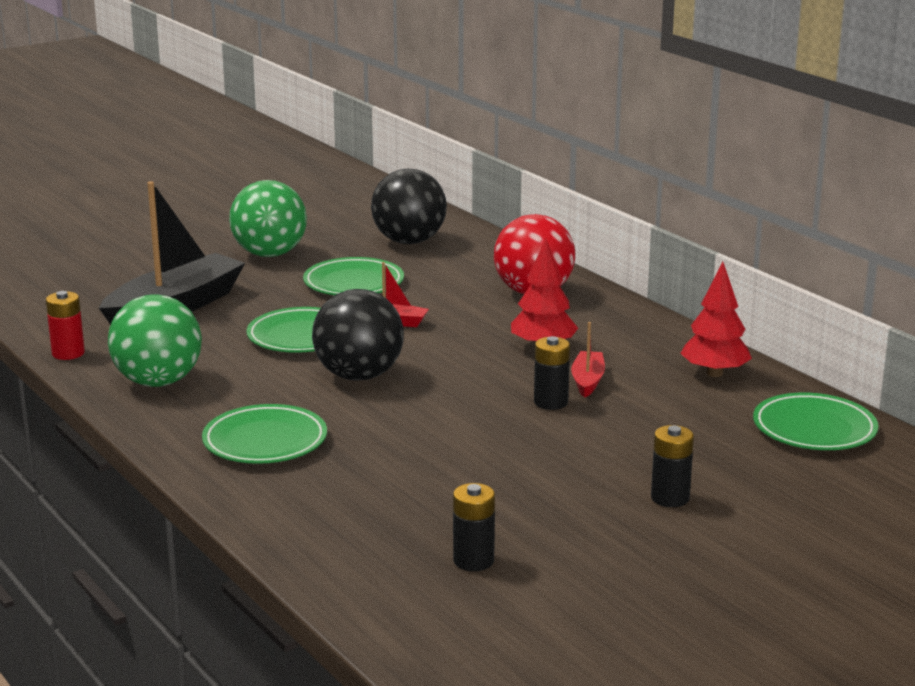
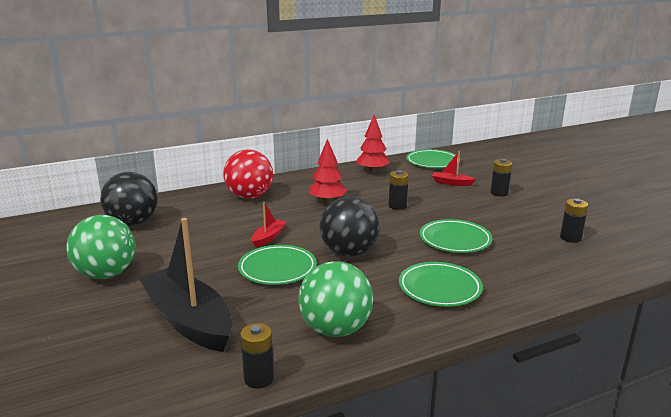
camera: 80 degrees left, 0 degrees up
(68, 353) = (259, 378): red battery -> black battery
(353, 283) = (194, 246): green plate -> green plate (455, 240)
(587, 381) = (373, 196): red boat -> red boat (451, 183)

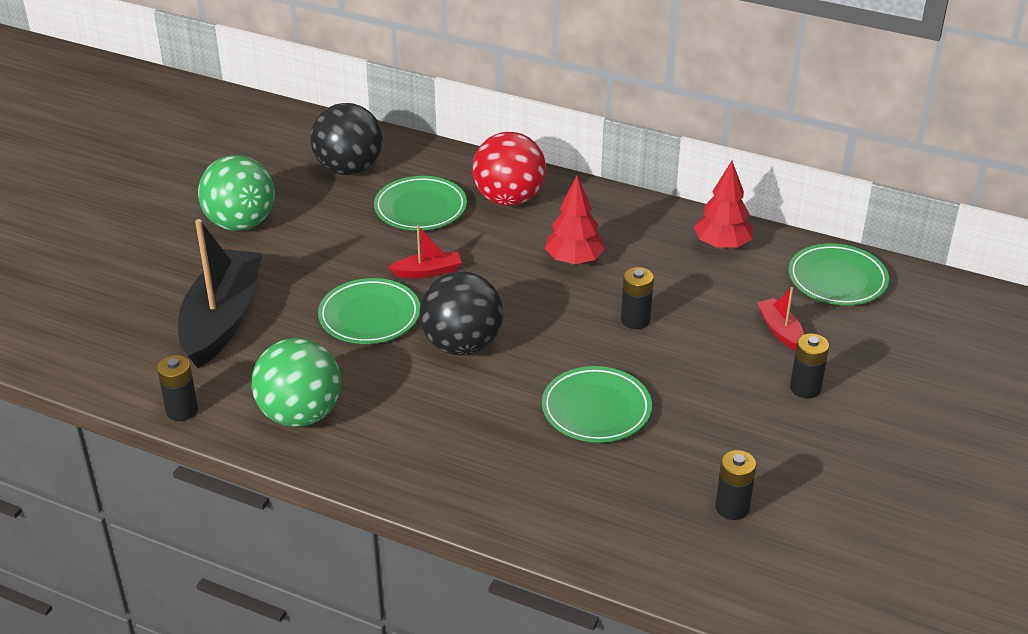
camera: 50 degrees right, 15 degrees up
(439, 288) = (459, 448): green plate -> green plate (420, 208)

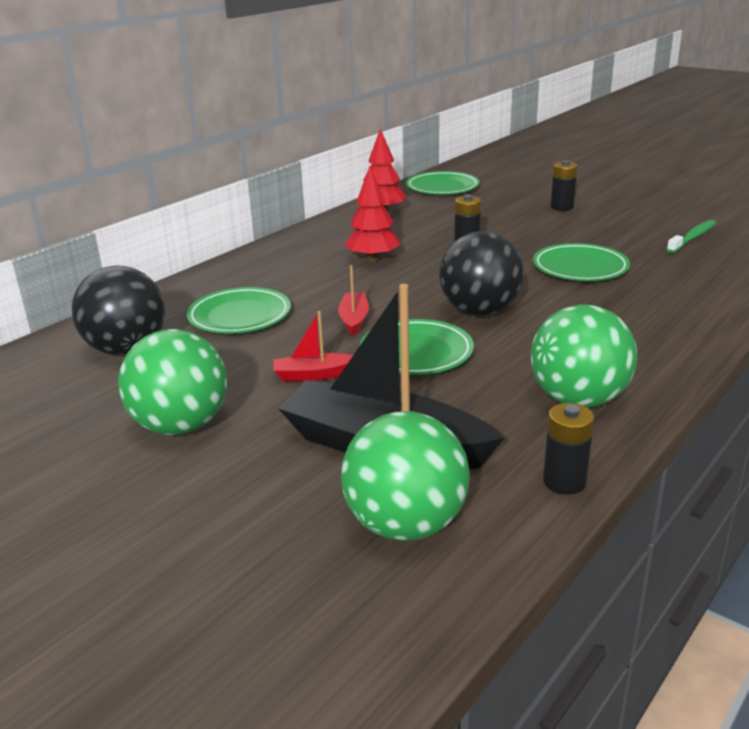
camera: 75 degrees left, 10 degrees down
(131, 342) = (406, 525): none -> green ball
(509, 199) = (258, 276): red ball -> none
(732, 508) = (692, 238): black battery -> green toothbrush
(780, 330) = (495, 207): red boat -> red boat (314, 375)

